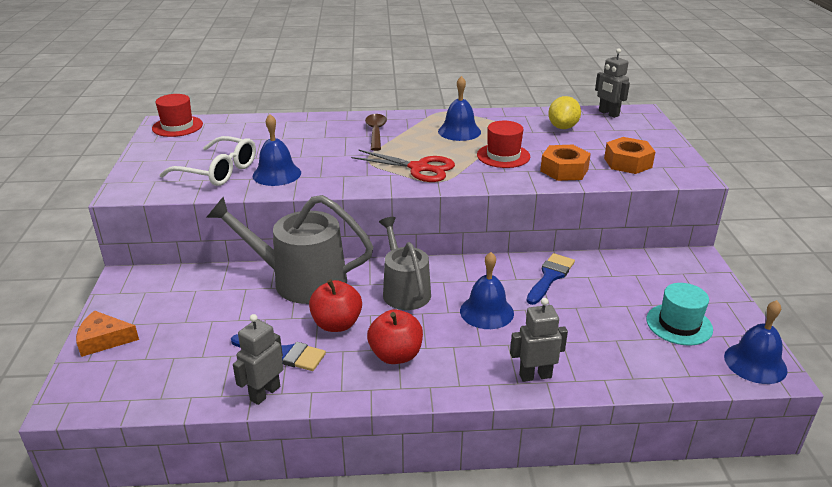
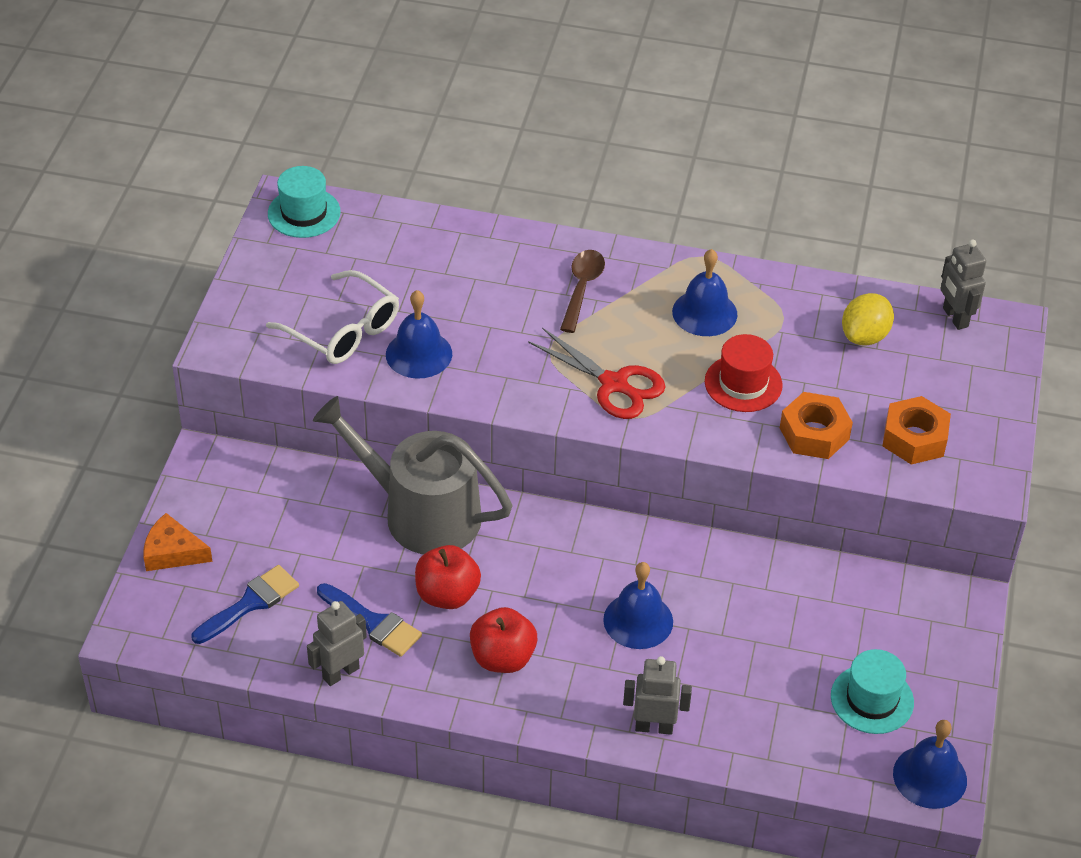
camera: 15 degrees right, 15 degrees up
(177, 126) = (304, 213): red hat -> turquoise hat
(404, 290) = (547, 561): grey watering can -> none
(550, 277) = (747, 583): blue brush -> blue brush (250, 603)

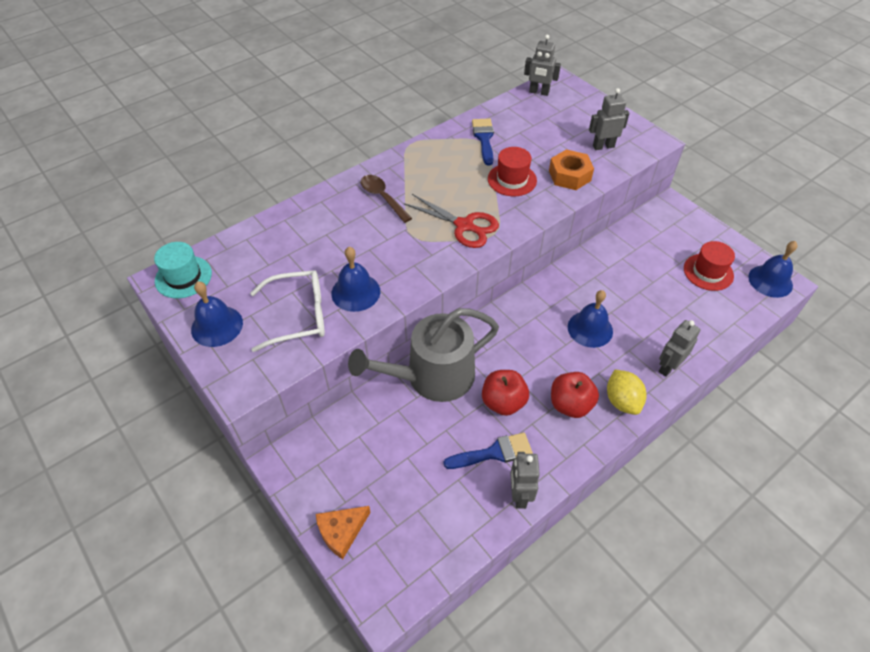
camera: 50 degrees left, 5 degrees up
(250, 603) = (423, 511): blue brush -> blue brush (484, 138)
(614, 384) = (464, 226): red scissors -> red scissors turned 45 degrees clockwise
(704, 313) = (449, 165): blue bell -> blue bell (217, 326)
(864, 336) = (522, 124): yellow lemon -> yellow lemon (622, 401)
(872, 699) = (708, 272): turquoise hat -> red hat
(914, 438) = (603, 146): orange nut -> grey robot

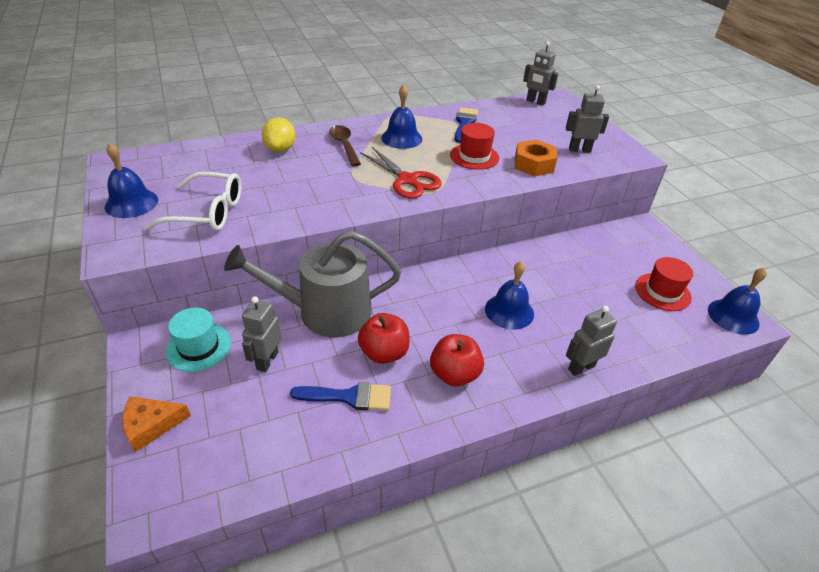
camera: 15 degrees right, 10 degrees down
(183, 277) = (132, 163): turquoise hat -> turquoise hat (198, 347)
(355, 292) = (272, 206): blue bell -> blue bell (401, 138)
(519, 495) = (354, 446): grey robot -> grey robot (267, 360)
(622, 401) = (514, 386): yellow lemon -> yellow lemon (280, 149)

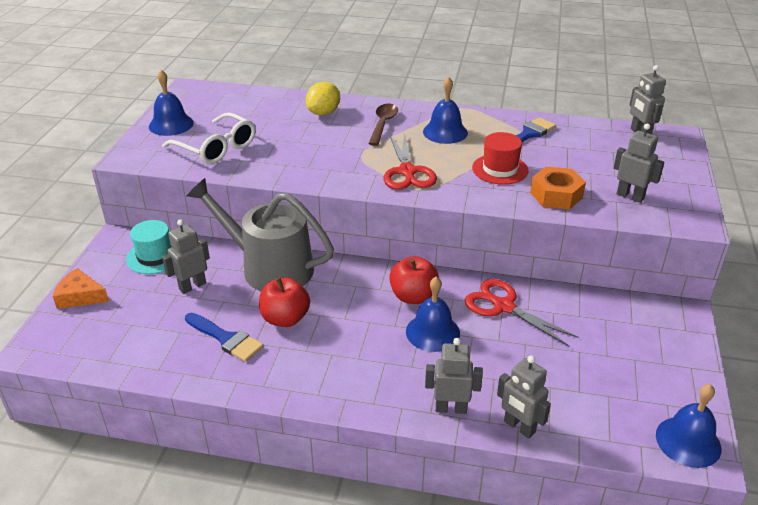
camera: 35 degrees right, 5 degrees down
(454, 374) = (327, 361): red apple -> red apple (413, 296)
(537, 268) = (504, 306): none -> red scissors
(636, 358) = (519, 427): none -> grey robot
(662, 292) = (625, 383): red hat -> none

